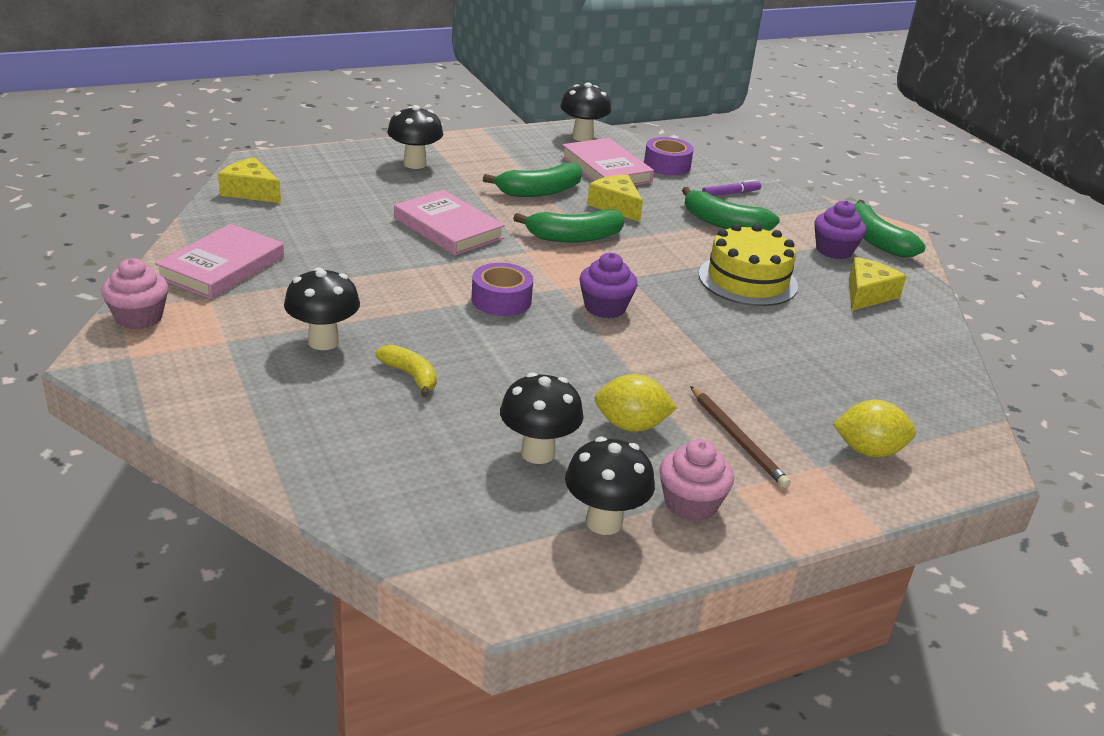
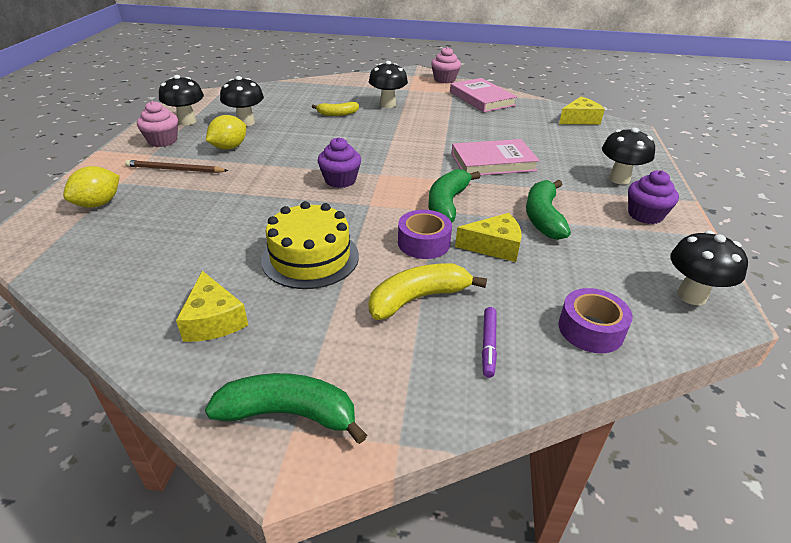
camera: 125 degrees right, 5 degrees up
(501, 300) = (383, 152): purple tape -> purple tape (423, 243)
(606, 169) = (587, 275): pink book -> none
(724, 224) = (418, 298): green banana -> yellow banana
(834, 250) = (303, 353): purple cupcake -> purple cupcake (645, 215)

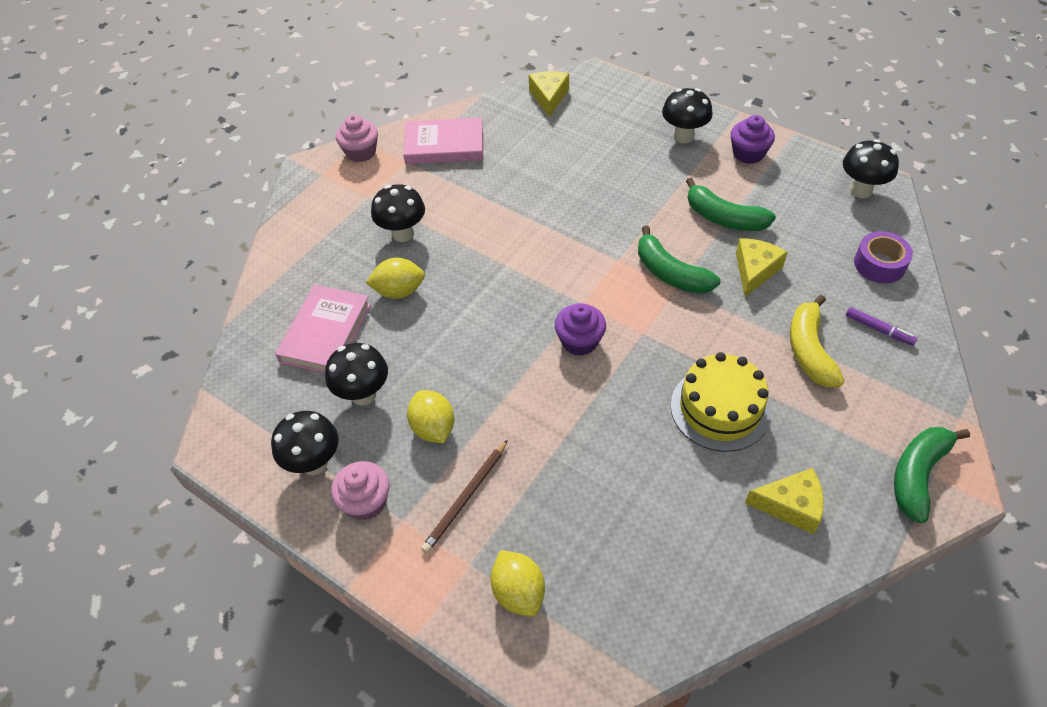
camera: 60 degrees left, 15 degrees up
(337, 114) = (399, 291): yellow banana -> yellow lemon
(423, 243) = (729, 316): purple tape -> none
(493, 162) = (605, 205): pink book -> pink book (325, 333)

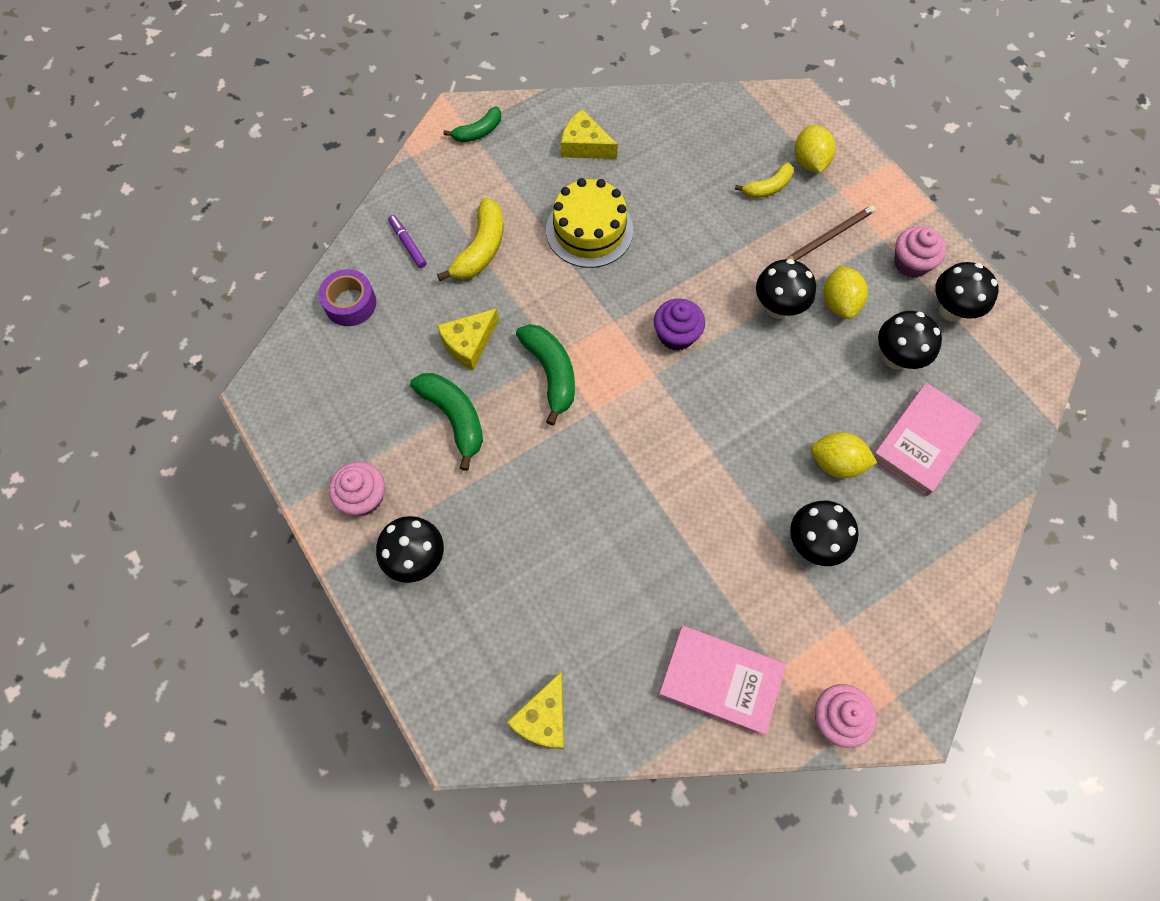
camera: 160 degrees left, 15 degrees up
(556, 535) = (768, 187): none -> yellow banana
(748, 153) = (363, 497): purple cupcake -> pink cupcake
(860, 190) = (290, 393): black mushroom -> black mushroom (778, 308)
(918, 475) = (478, 132): green banana -> green banana, size x0.64

